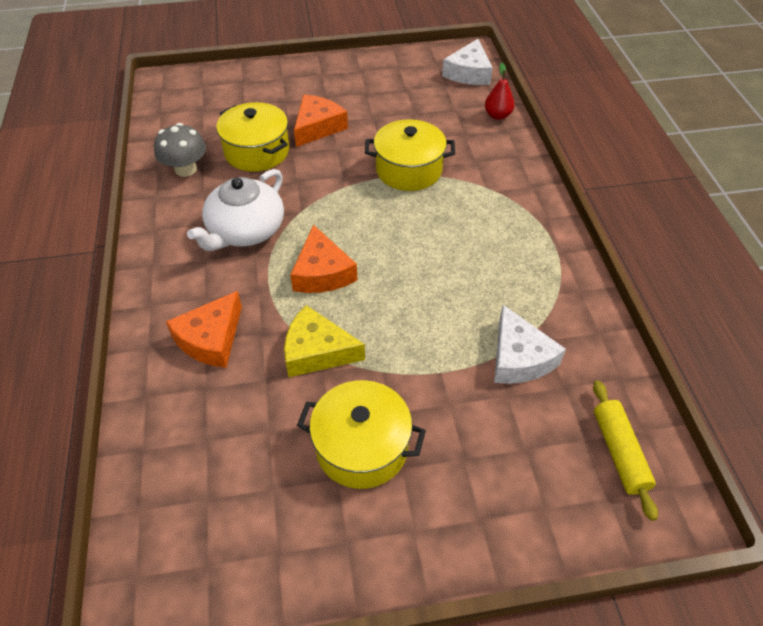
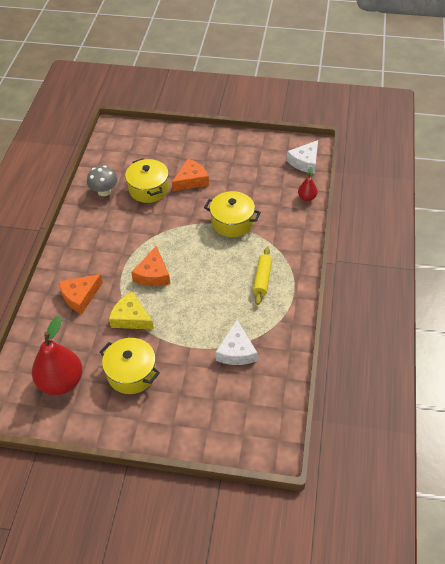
camera: 20 degrees right, 0 degrees up
(237, 503) = (61, 382): none -> red pear
(245, 230) = (122, 238): white teapot -> none
(619, 452) = (262, 415): yellow rolling pin -> yellow rolling pin (262, 279)

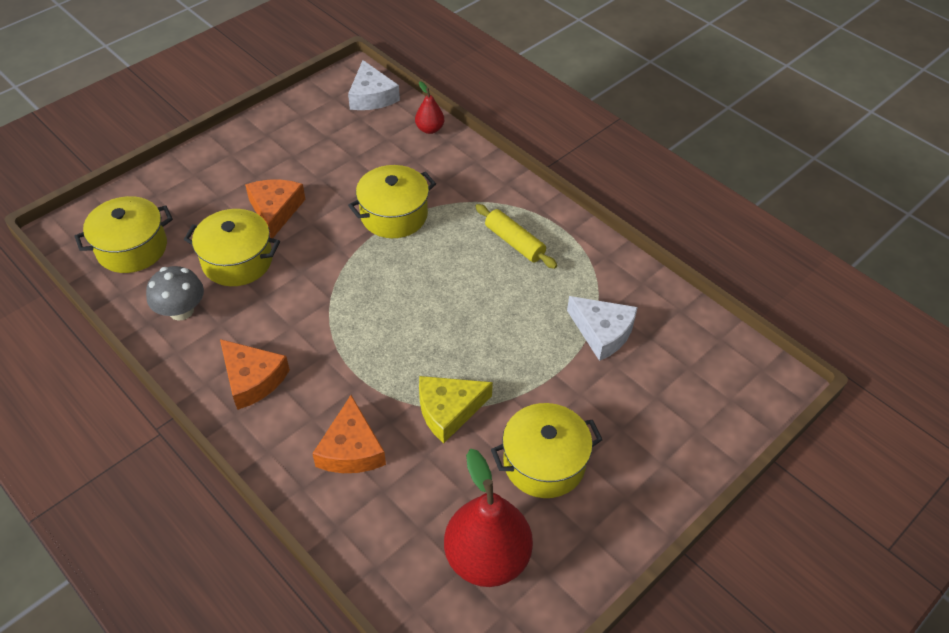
camera: 55 degrees left, 0 degrees up
(123, 152) = (132, 248): none -> yellow pot
(153, 274) = (397, 343): orange cheese -> orange cheese (252, 379)

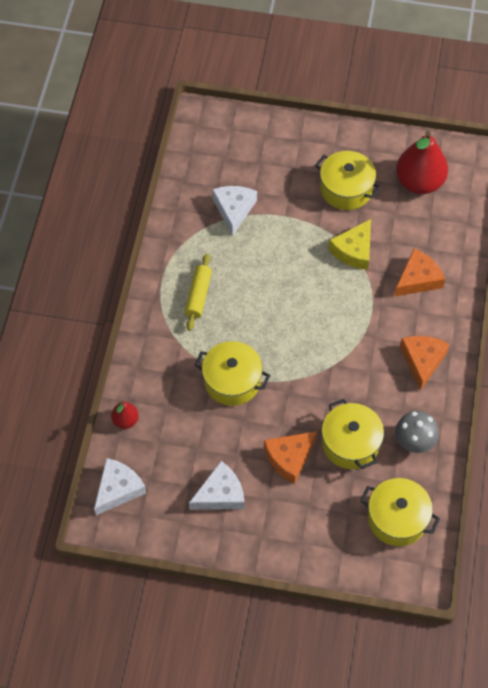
camera: 125 degrees left, 10 degrees up
(296, 150) = (220, 494): none -> white cheese
(448, 410) = (354, 250): yellow cheese -> yellow cheese turned 90 degrees clockwise

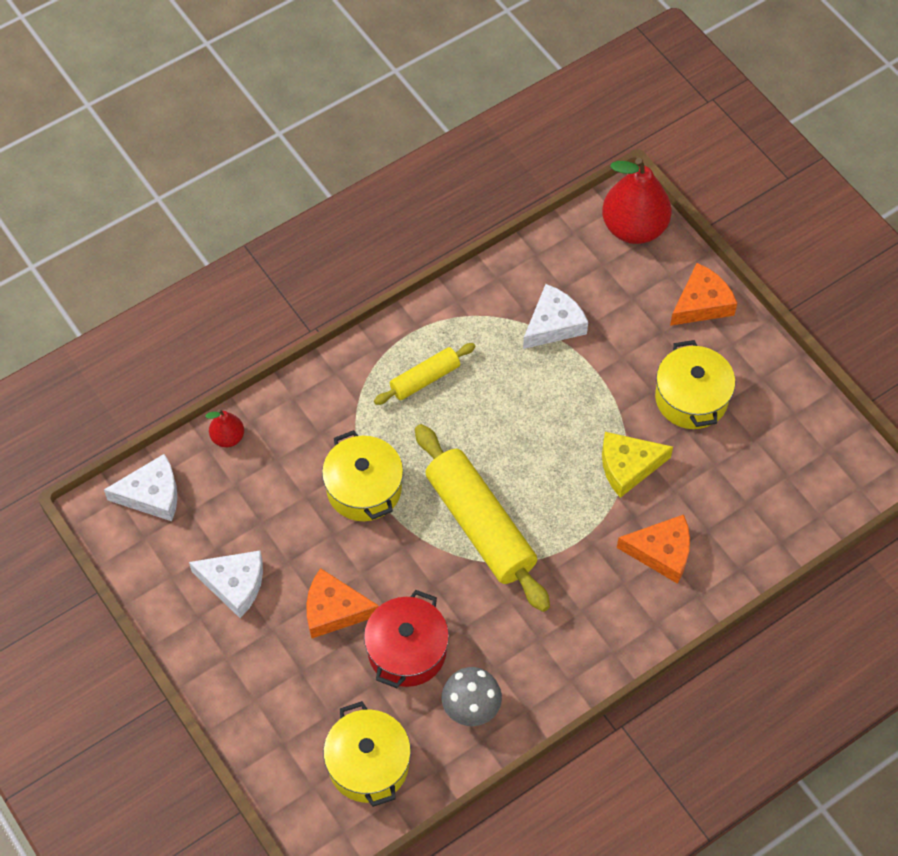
camera: 45 degrees right, 0 degrees up
(314, 346) = (480, 525): none -> yellow rolling pin
(350, 443) = (407, 651): yellow pot -> red pot
(419, 182) = (778, 456): red pear -> red pear (634, 228)
(422, 360) = (571, 636): orange cheese -> orange cheese (701, 303)

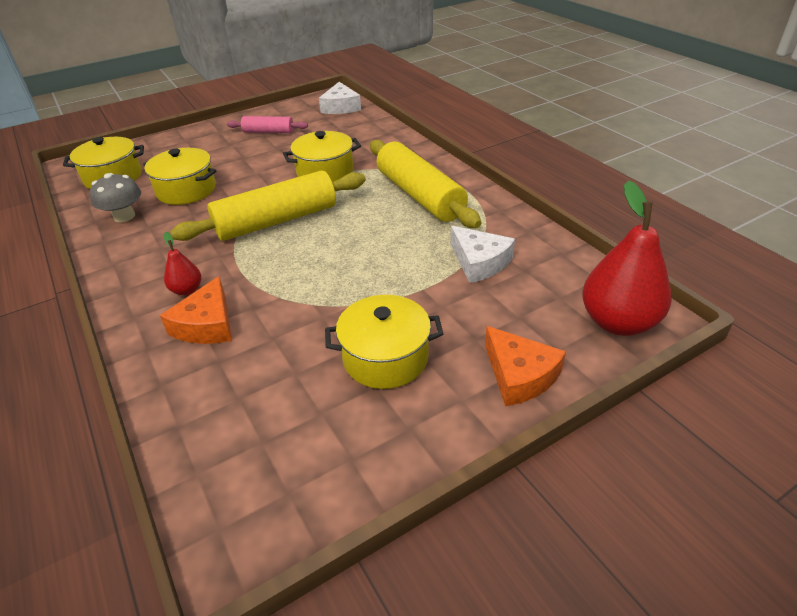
camera: 95 degrees right, 20 degrees down
(228, 437) = (377, 126): red pear -> red pear (187, 290)
(234, 584) = (268, 132): white cheese -> pink rolling pin
(334, 610) = (233, 163): orange cheese -> none
(407, 651) = (186, 190): red pot -> yellow pot
(425, 379) = (419, 195): yellow rolling pin -> yellow rolling pin, size x1.90
(628, 466) = (310, 305): yellow cheese -> none

